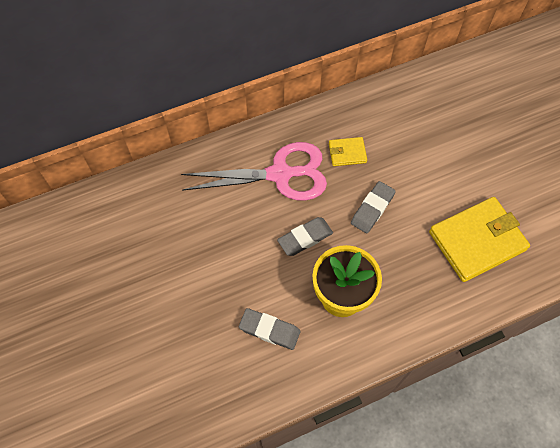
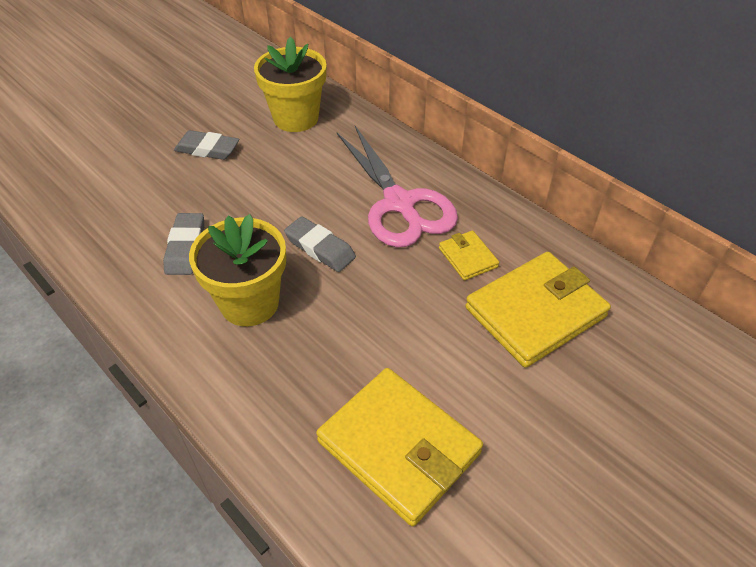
camera: 70 degrees right, 15 degrees down
(144, 214) = (296, 118): none -> yellow flower pot
(372, 209) = (394, 304): grey eraser -> grey eraser (207, 149)
(404, 136) = (535, 312): none -> yellow wallet

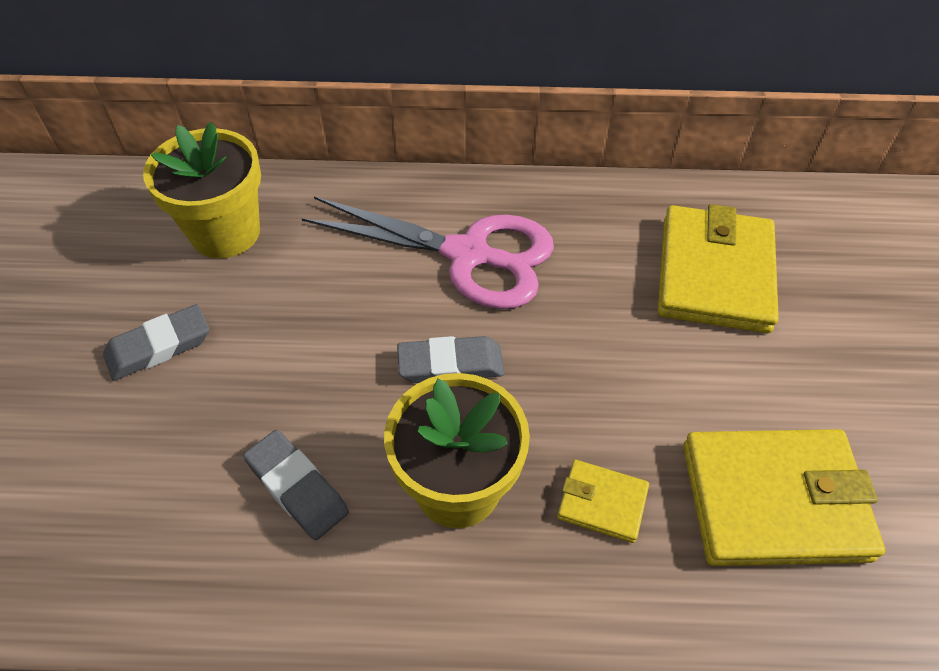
camera: 45 degrees left, 5 degrees up
(468, 257) = (599, 264): yellow wallet -> yellow wallet (602, 503)

